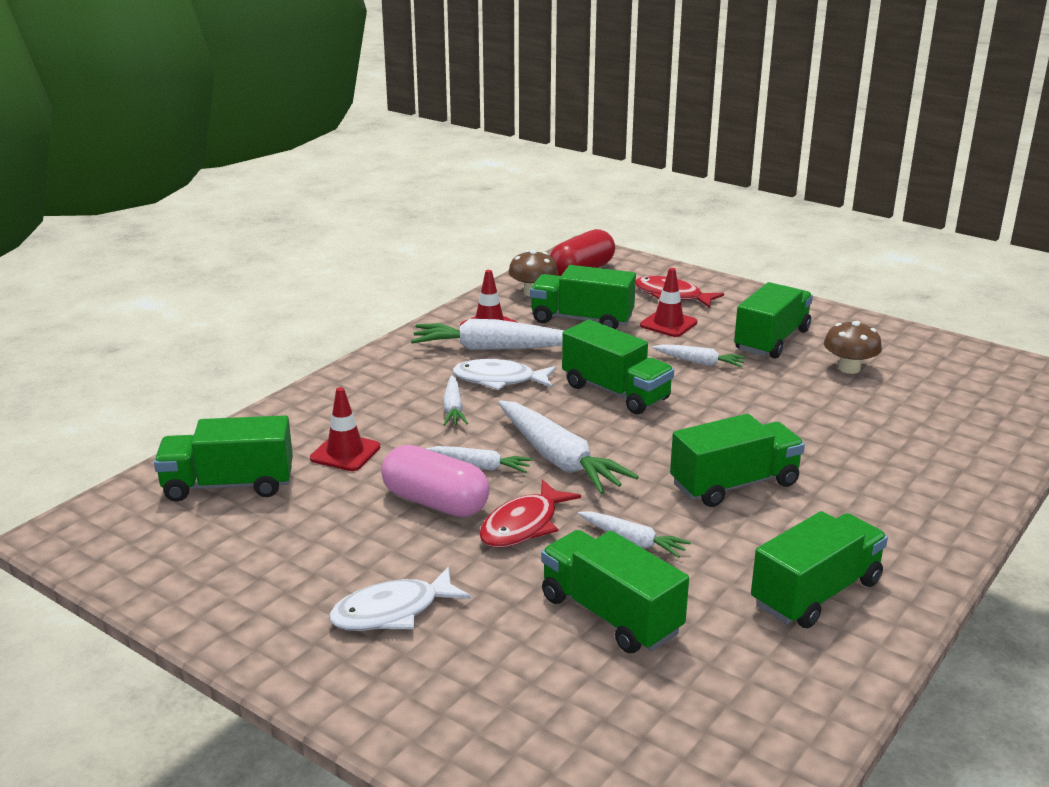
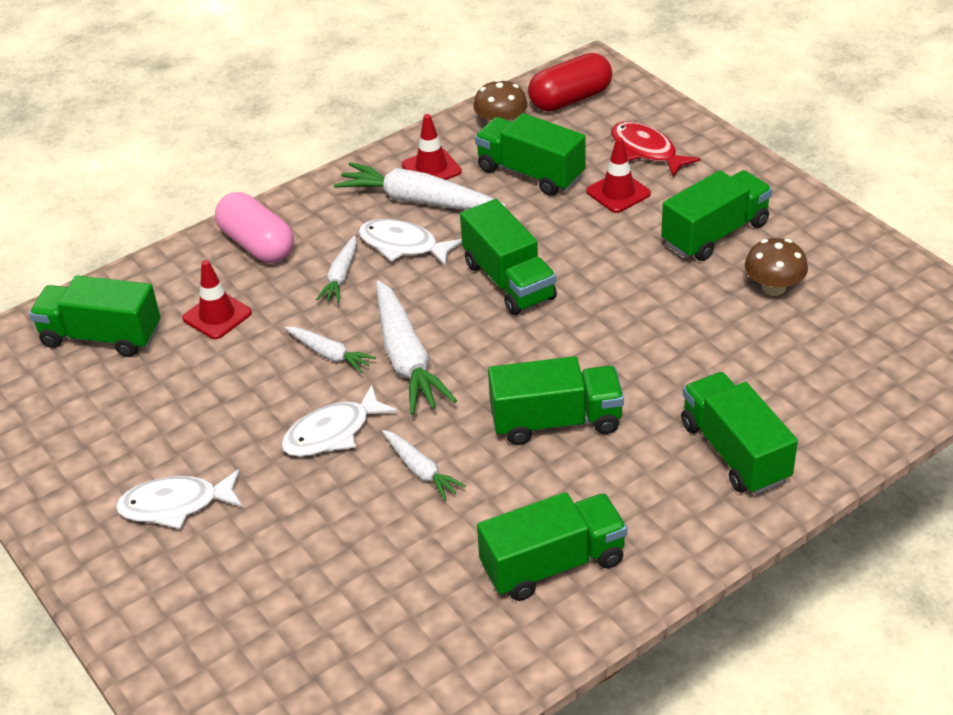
camera: 20 degrees right, 15 degrees up
(435, 502) = (268, 391): pink capsule -> pink capsule (257, 245)
(523, 525) = (332, 432): red fish -> white fish
(610, 615) = (355, 548): green truck -> green truck (734, 452)
(699, 362) = (618, 253): white carrot -> none

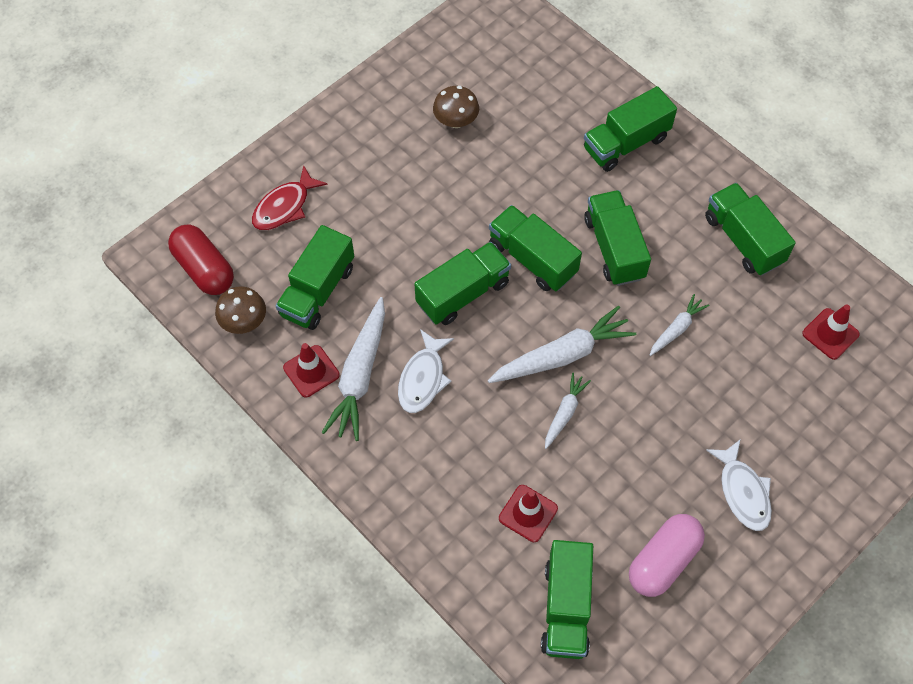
camera: 100 degrees left, 20 degrees up
(257, 245) = (429, 501): pink capsule -> pink capsule (663, 561)
(332, 432) = (650, 394): white fish -> none
(341, 276) = (467, 421): white carrot -> none
(618, 193) = (344, 224): red traffic cone -> red traffic cone (830, 334)
(715, 234) = (394, 157): green truck -> green truck (532, 259)

